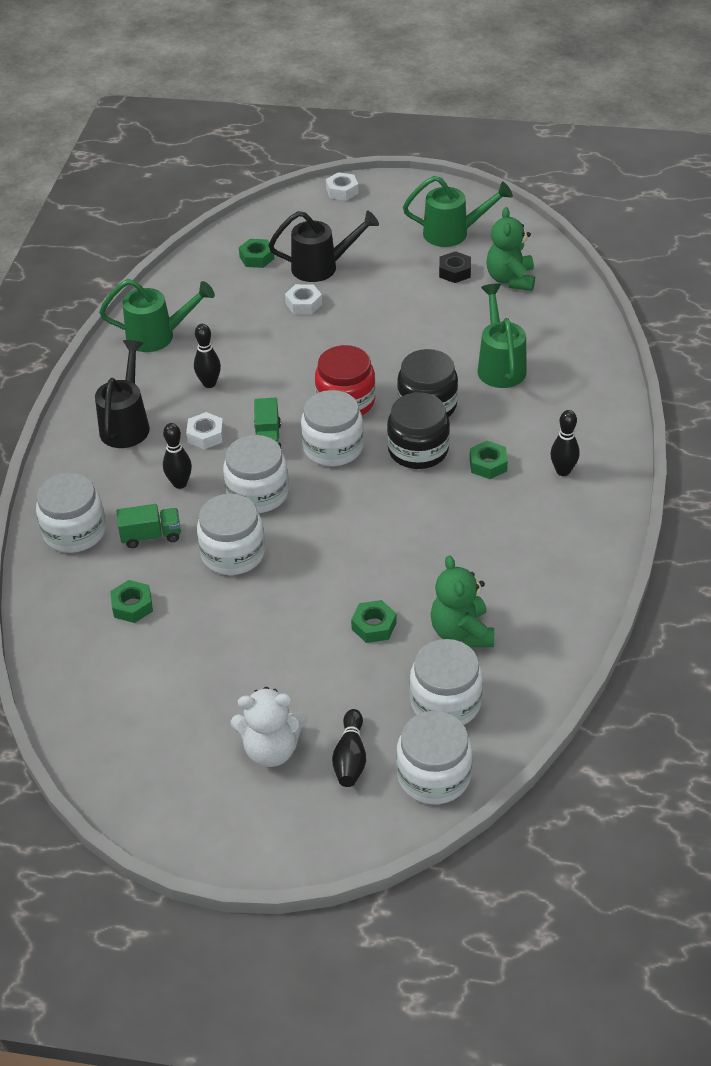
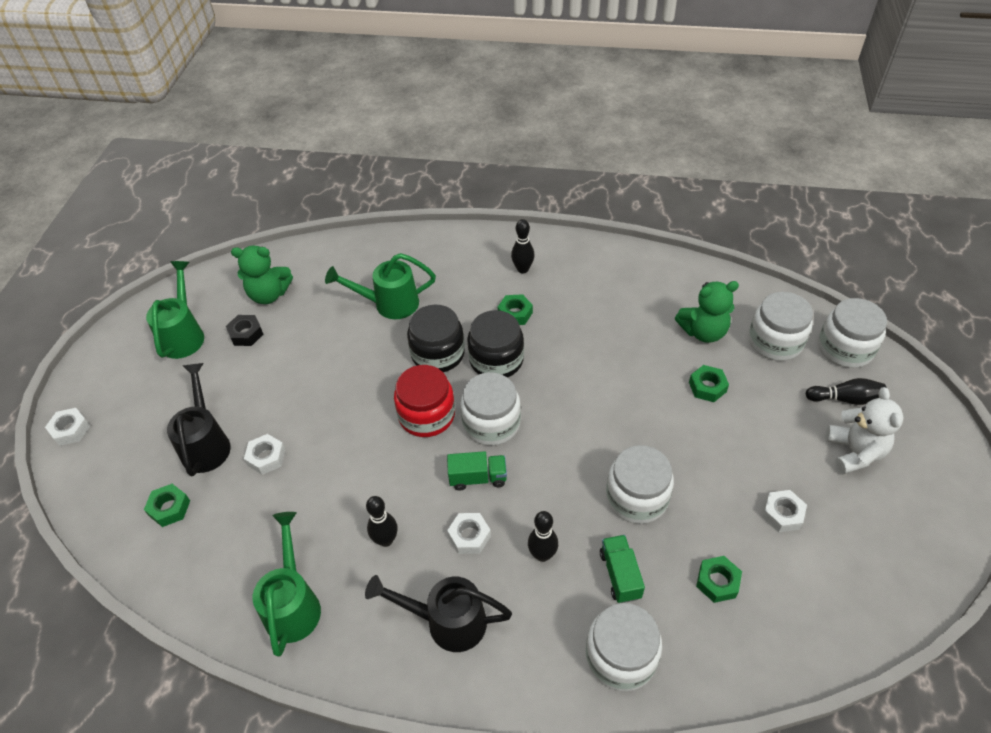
camera: 90 degrees left, 5 degrees up
(199, 668) = (782, 514): none -> white nut
(257, 493) = (555, 482): white jar -> none

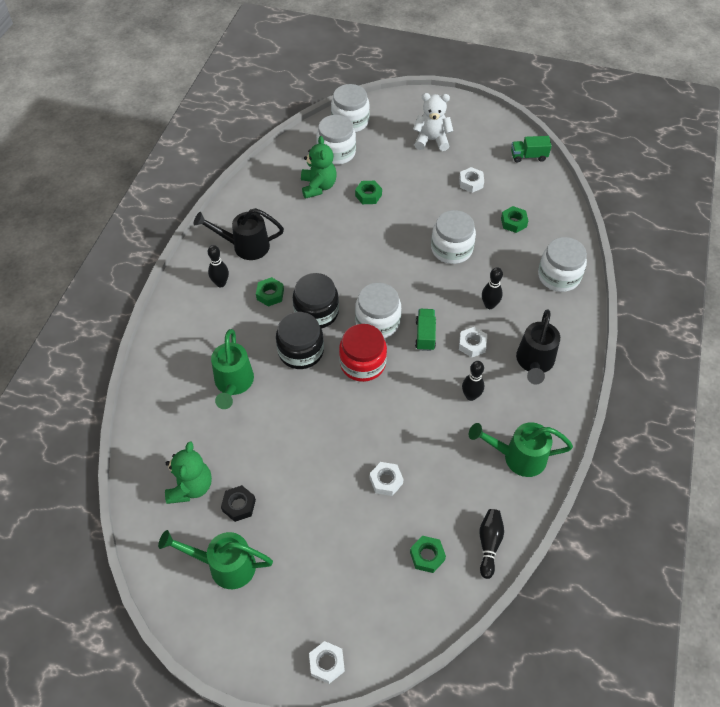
camera: 85 degrees left, 5 degrees up
(206, 444) = (364, 531): black watering can -> black watering can (245, 246)
(620, 575) = (506, 267): green truck -> green truck (528, 156)
(845, 399) = (391, 133): black bowling pin -> black bowling pin (489, 544)

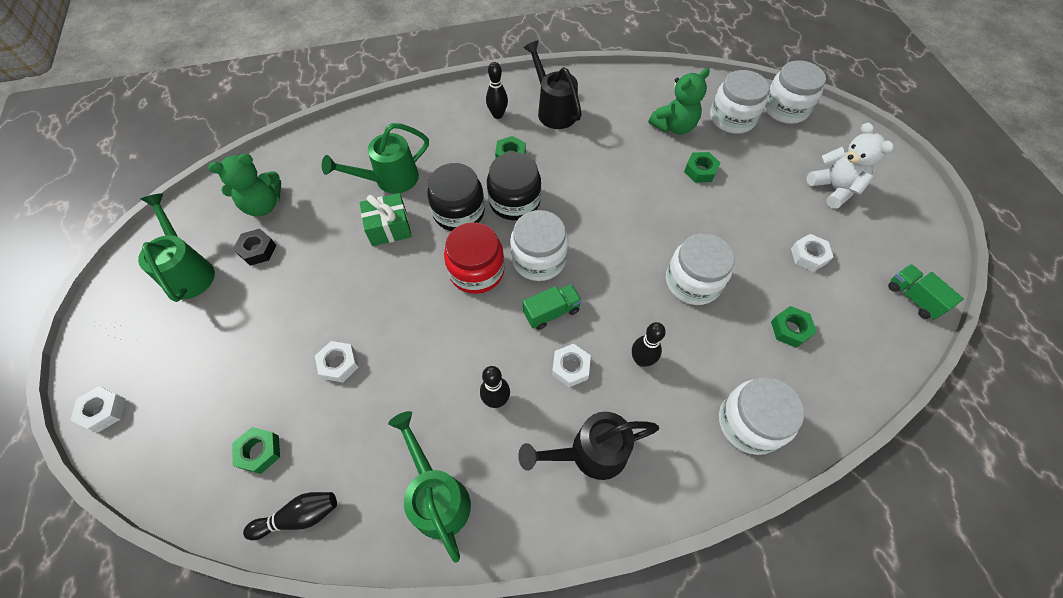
camera: 60 degrees right, 5 degrees up
(283, 403) = (389, 228): none -> green gift

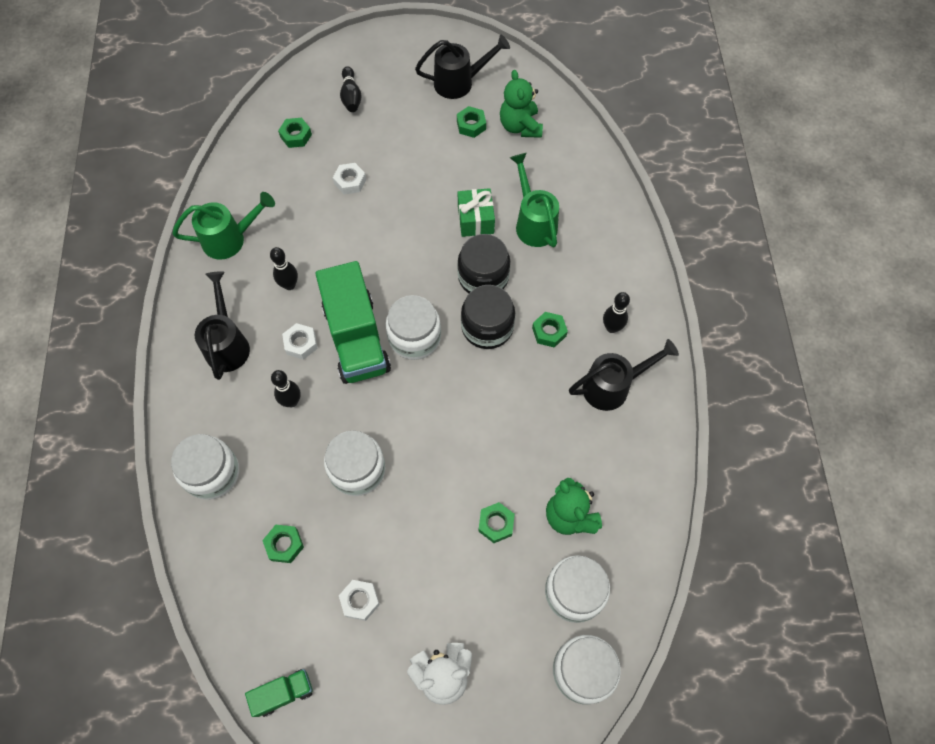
camera: 100 degrees right, 5 degrees up
(103, 411) = (352, 48): white nut -> none
(189, 271) = (459, 82): green watering can -> black watering can
(257, 250) = (471, 125): black nut -> green nut
(299, 516) = (244, 159): black bowling pin -> black bowling pin (351, 96)
(476, 271) = (413, 284): red jar -> none
(551, 312) = (356, 338): green truck -> green truck, size x2.14

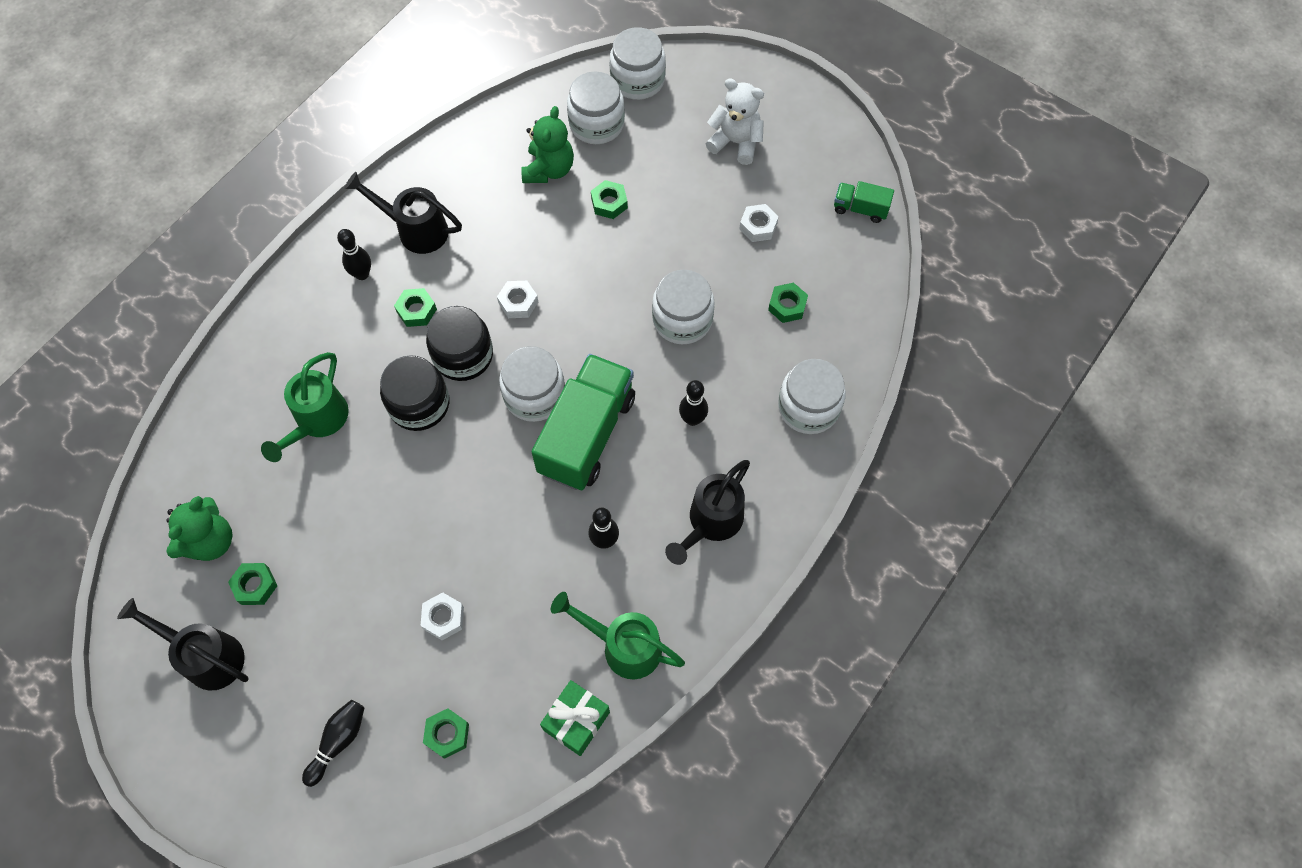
camera: 140 degrees left, 0 degrees up
(301, 343) = (641, 469): white nut -> white nut (518, 302)
(475, 220) = (366, 468): green gift -> green gift (576, 721)

